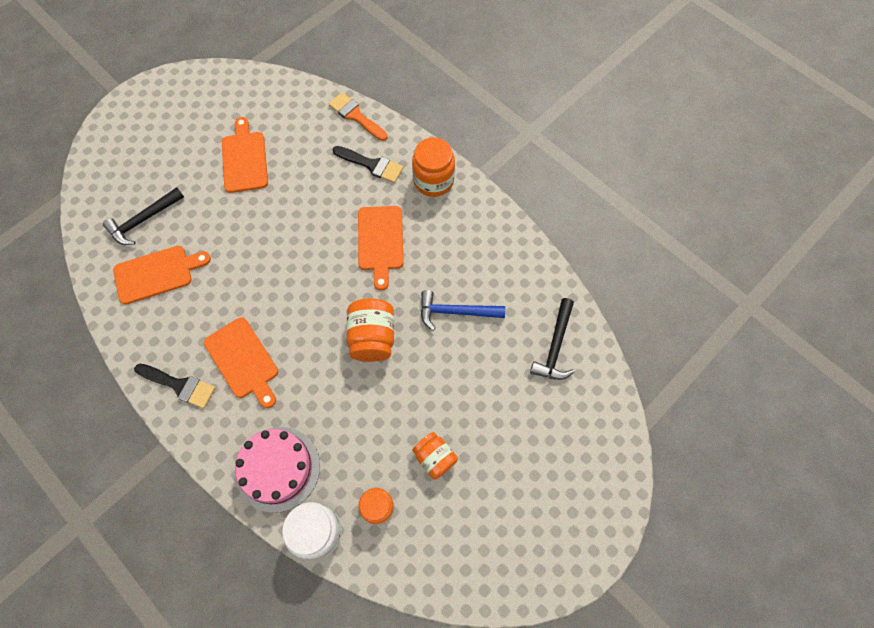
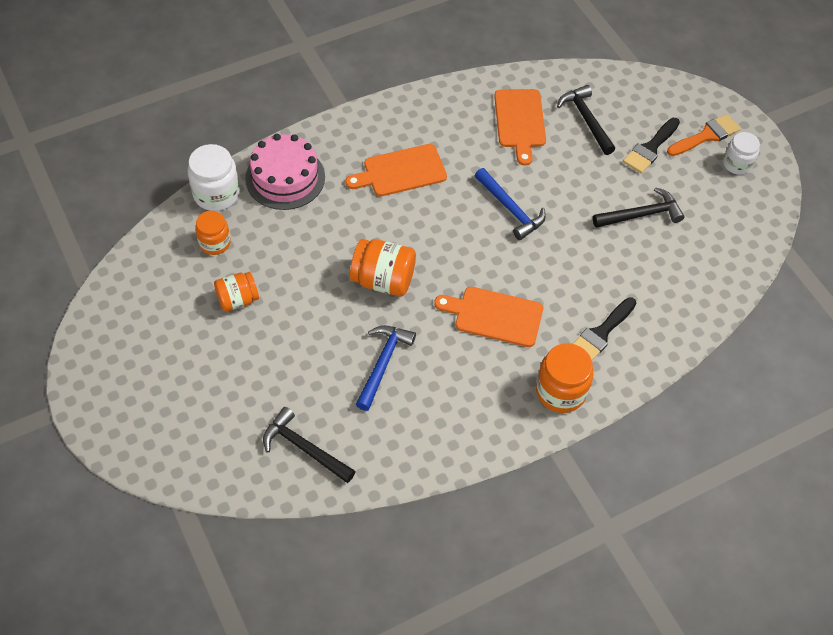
camera: 105 degrees right, 10 degrees down
(172, 103) = (737, 164): none -> white jar
(180, 385) = (395, 122): black brush -> black brush (650, 148)
(244, 159) = (641, 214): orange cutting board -> black hammer
(264, 256) = (510, 209): none -> blue hammer
(356, 116) = (678, 335): orange brush -> orange brush (706, 136)

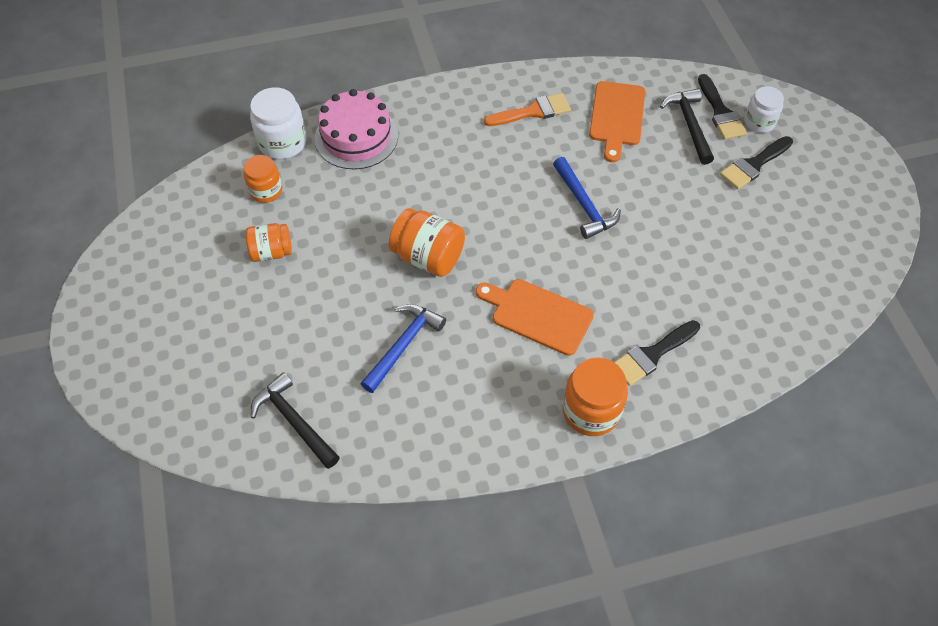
camera: 15 degrees right, 0 degrees up
(401, 171) = (477, 149): orange cutting board -> none
(611, 103) = (720, 112): none -> black brush
(641, 214) = (728, 233): black hammer -> none
(706, 136) = (820, 161): orange brush -> orange brush (533, 111)
(737, 164) = (849, 196): white jar -> white jar (759, 122)

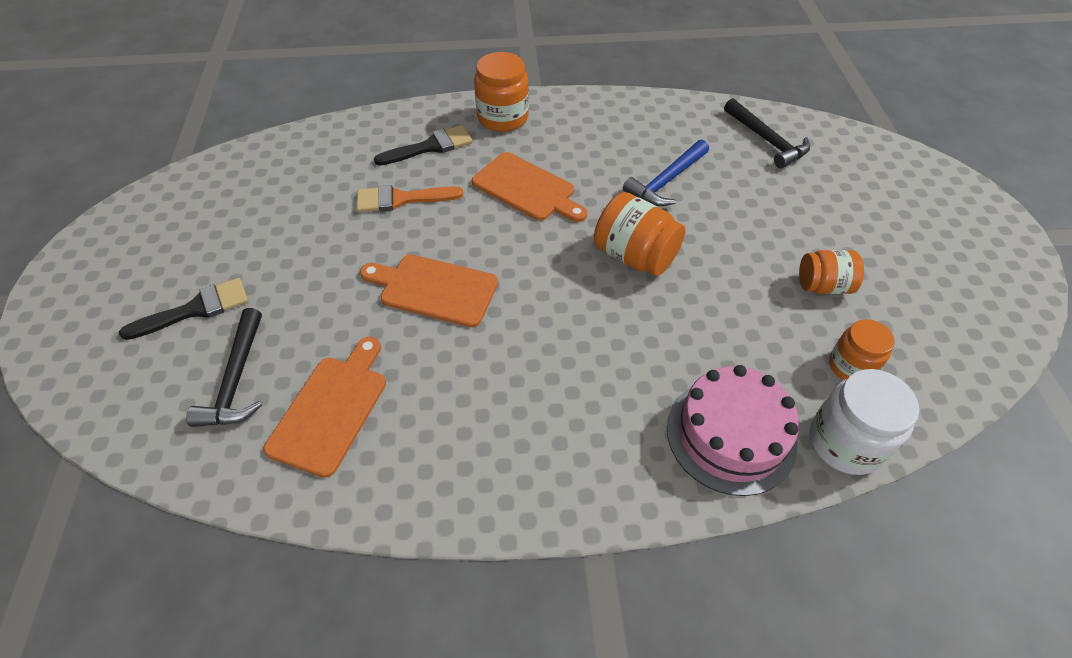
camera: 170 degrees left, 5 degrees down
(533, 111) = (452, 439): orange brush -> orange brush (401, 199)
(584, 205) = (434, 289): blue hammer -> orange cutting board
(720, 112) = (178, 393): black brush -> none
(759, 122) = (138, 369): white jar -> none

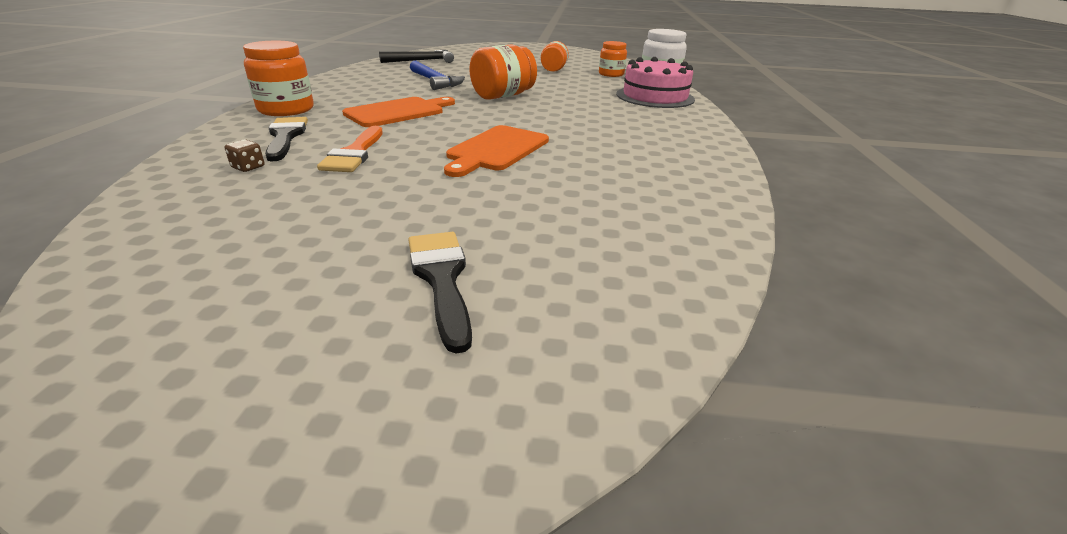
camera: 80 degrees left, 20 degrees down
(237, 379) = (580, 246): black hammer -> none
(331, 409) = (628, 197): orange cutting board -> none
(360, 156) = (248, 167): none -> brown dice

